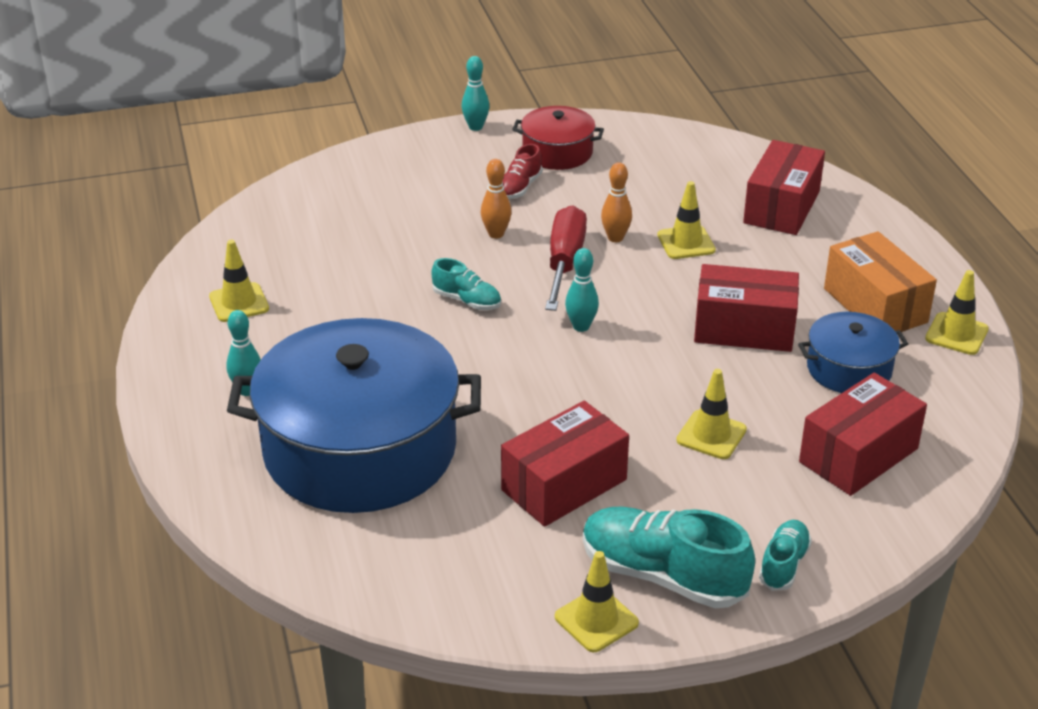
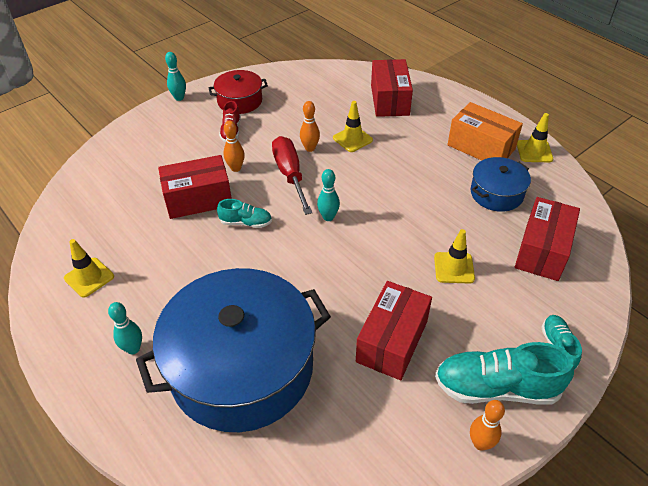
camera: 25 degrees left, 10 degrees up
(596, 620) = (480, 443): yellow traffic cone -> orange bowling pin
(744, 329) = (422, 186): red box -> red box (198, 199)

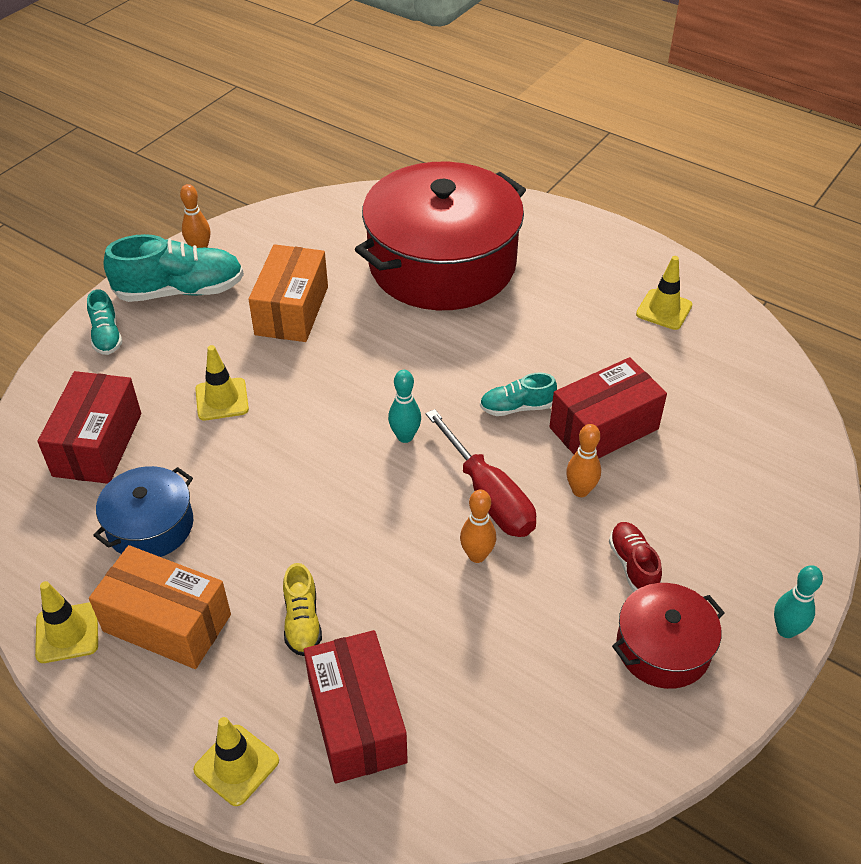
camera: 165 degrees right, 0 degrees up
(133, 349) = (560, 259): turquoise bowling pin -> none
(242, 367) = (442, 264): blue pot -> red pot
(352, 139) = (408, 593): yellow traffic cone -> yellow traffic cone (236, 765)
(392, 341) = (292, 310): red box -> orange box
(410, 137) = (302, 621): none -> yellow shoe

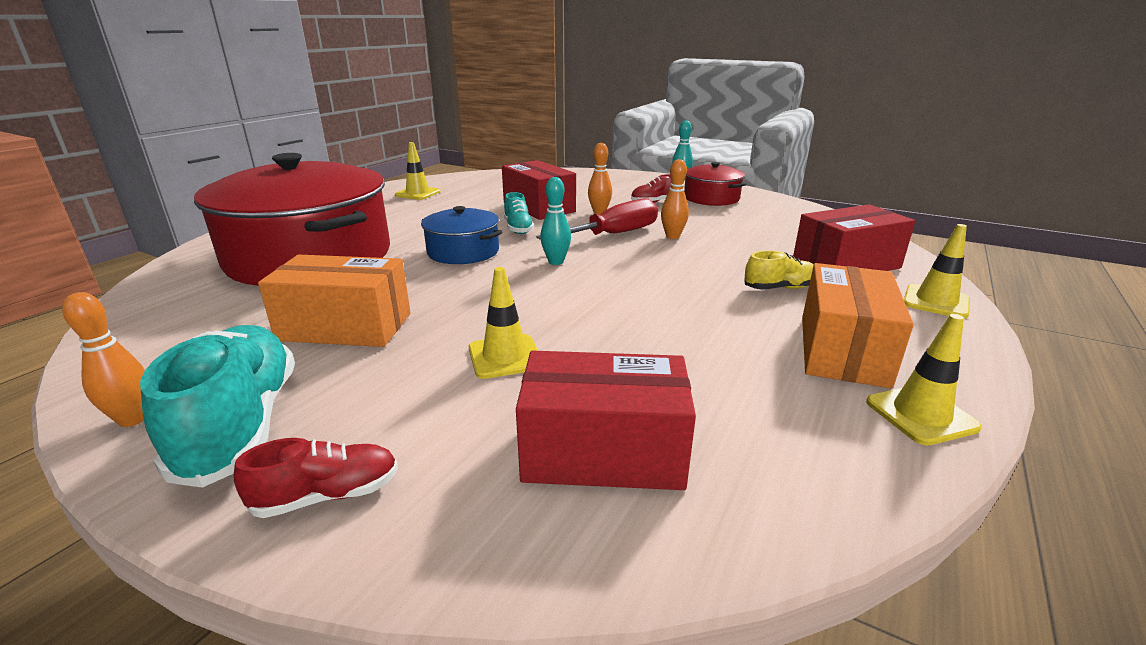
camera: 95 degrees left, 20 degrees down
(106, 336) = (327, 495): turquoise shoe -> red shoe
(150, 526) = (727, 379): blue pot -> blue pot (463, 252)

